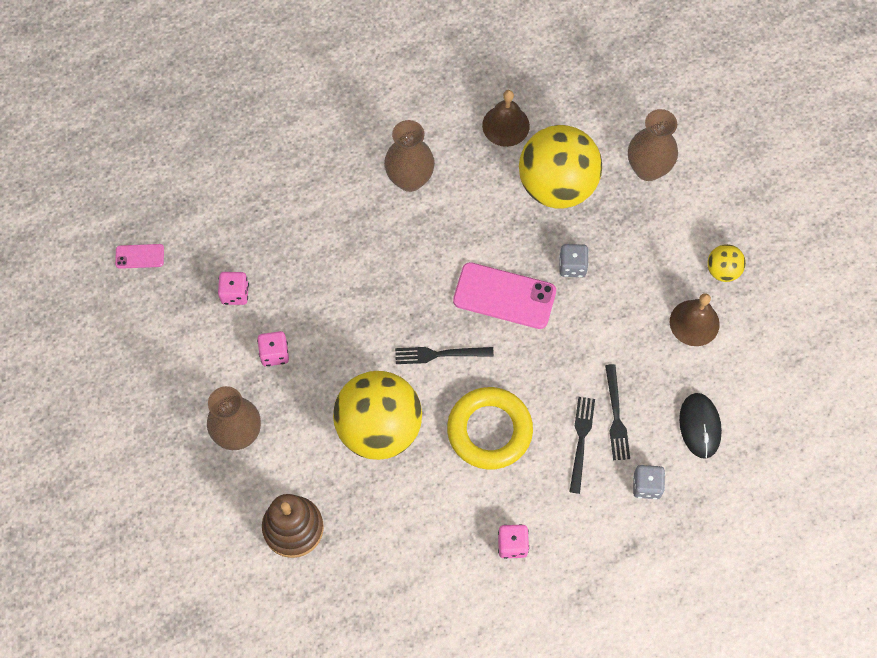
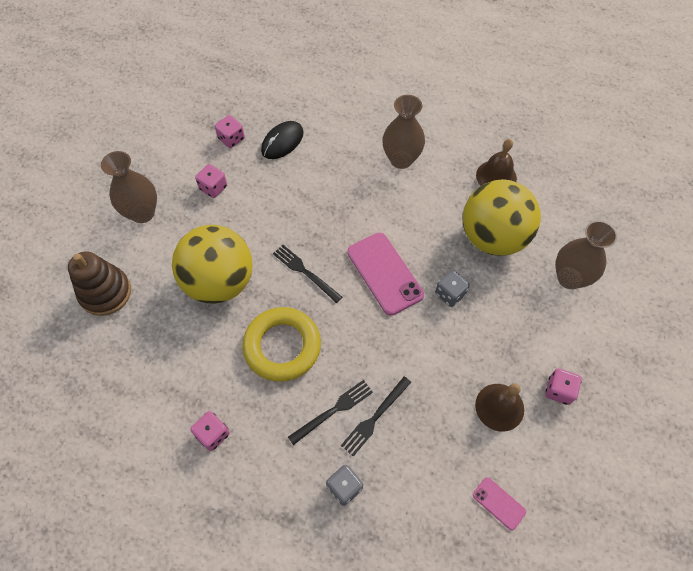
camera: 45 degrees right, 5 degrees down
(139, 256) = (207, 81): pink phone -> pink phone (499, 503)
(700, 426) = (428, 483): black mouse -> black mouse (282, 142)
(723, 270) = (558, 390): yellow ball -> pink dice

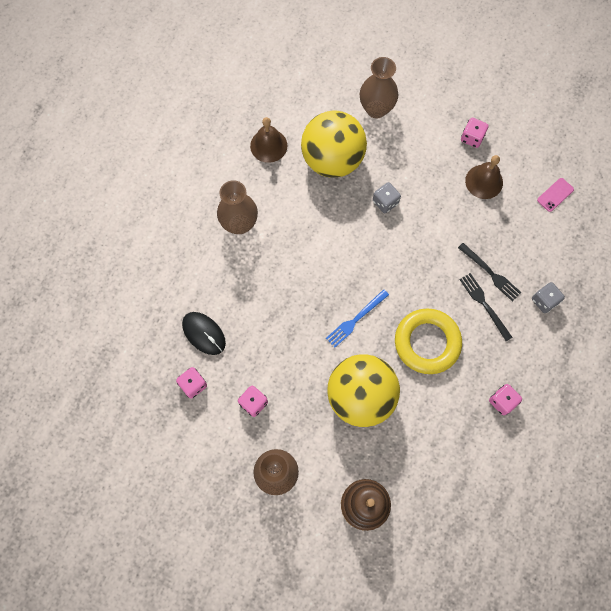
camera: 85 degrees left, 10 degrees up
(305, 272) = (356, 319): black fork -> blue fork
(384, 273) = (362, 252): pink phone -> none

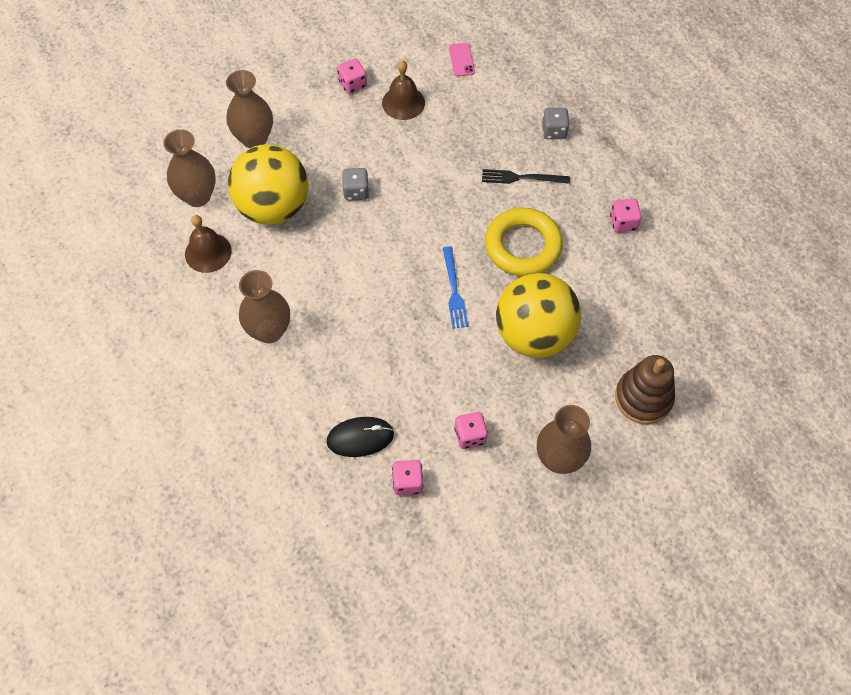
camera: 55 degrees left, 10 degrees down
(305, 108) = (197, 196): none -> brown vase
(490, 273) = (495, 154): black fork -> none

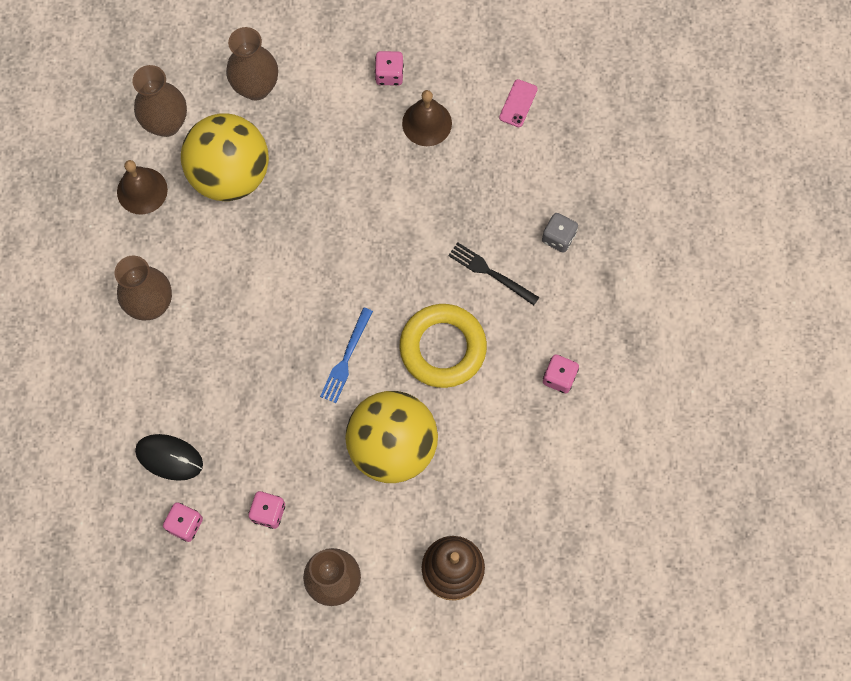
camera: 30 degrees right, 10 degrees up
(356, 191) = (319, 200): grey dice -> none

